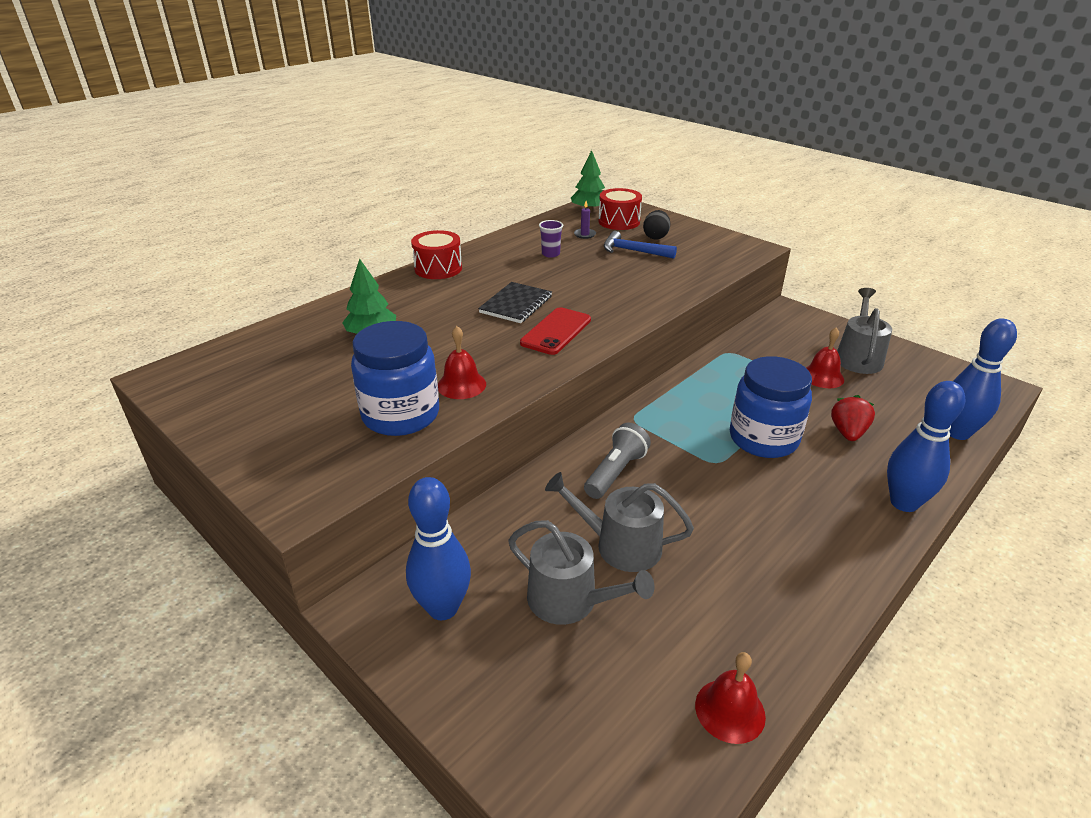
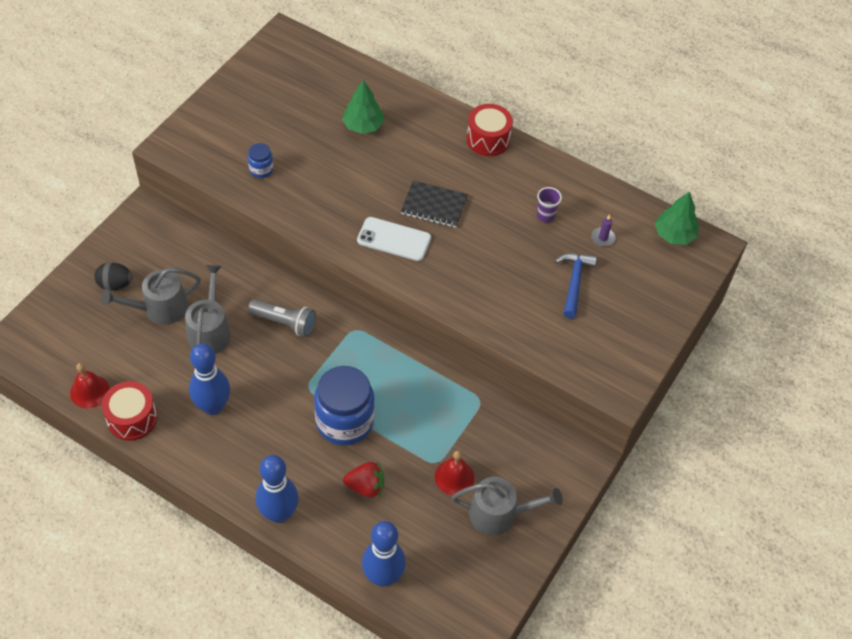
camera: 75 degrees right, 20 degrees up
(401, 415) = (261, 169): blue jar -> blue jar, size x0.45
(443, 608) = (148, 248): blue bowling pin -> blue bowling pin (213, 406)
(461, 385) = (304, 194): red bell -> none
(556, 331) = (394, 239): red phone -> white phone
(570, 600) = (160, 309): grey watering can -> grey watering can turned 45 degrees clockwise
(619, 221) = (649, 264): red drum -> red drum (132, 418)
(655, 237) = (618, 300): black egg -> black egg (115, 284)

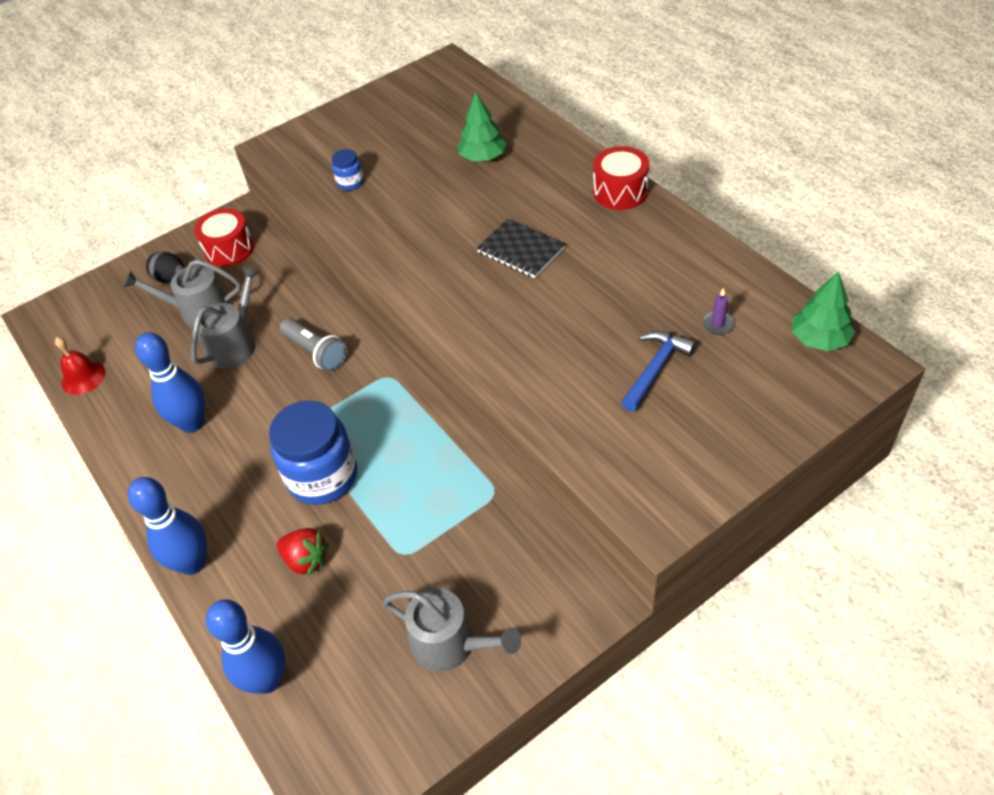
camera: 30 degrees right, 5 degrees down
(132, 418) = (106, 415): red drum -> red drum (229, 249)
(394, 239) = (455, 277): white phone -> none
(454, 477) = (417, 579): red bell -> none
(545, 216) = (653, 285): purple cup -> none

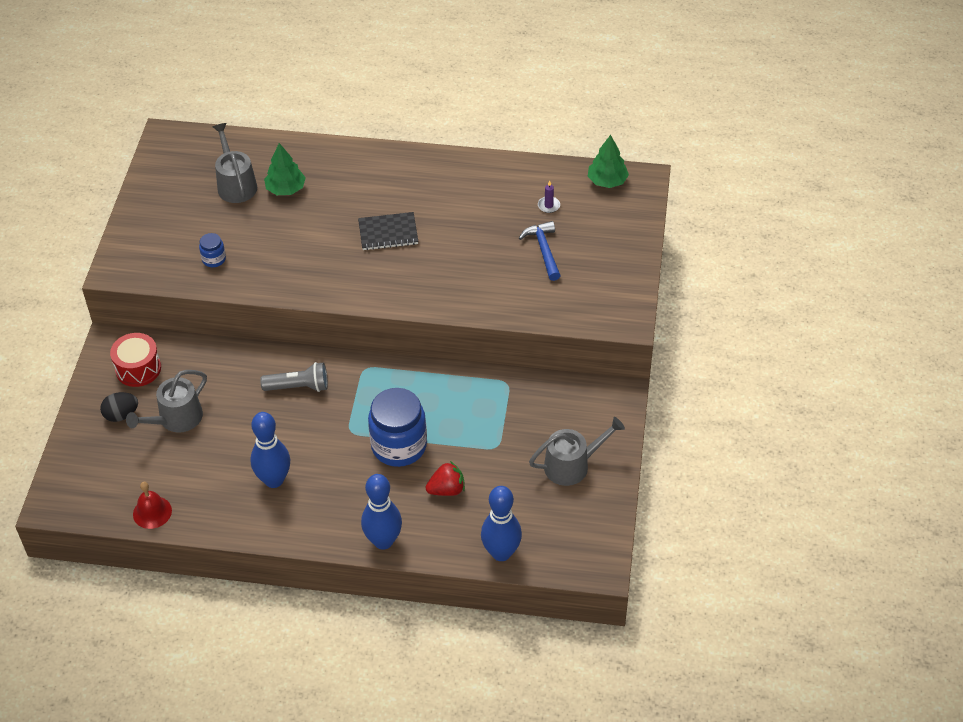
camera: 50 degrees left, 0 degrees up
(234, 344) = (234, 420): grey watering can -> grey watering can (235, 184)
(620, 192) = (405, 160): red drum -> none

